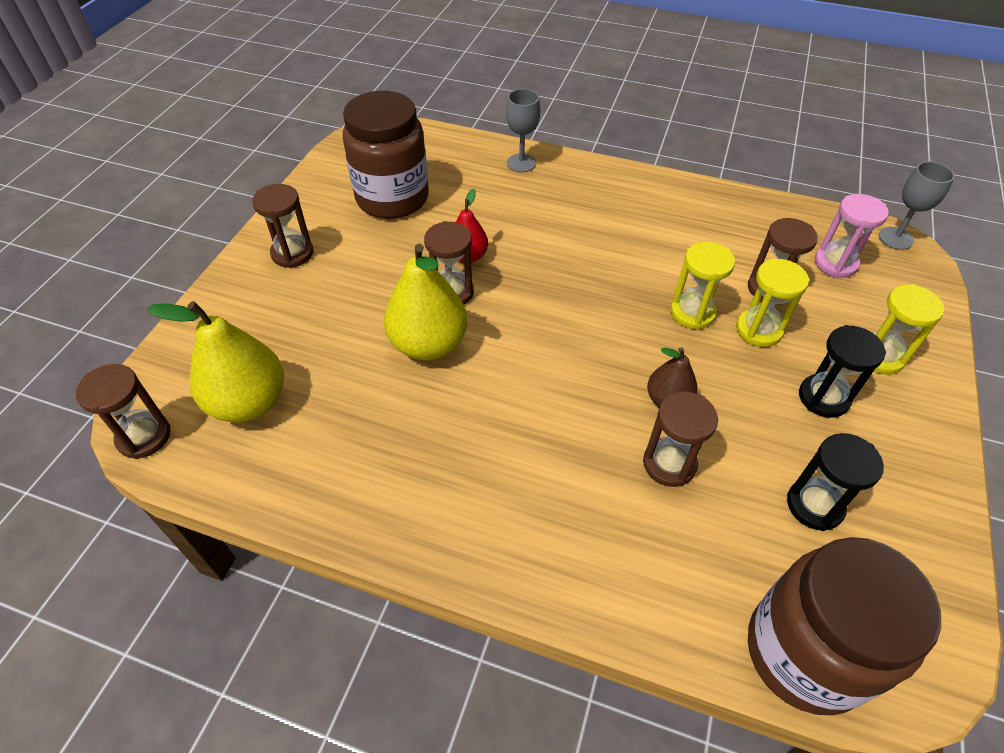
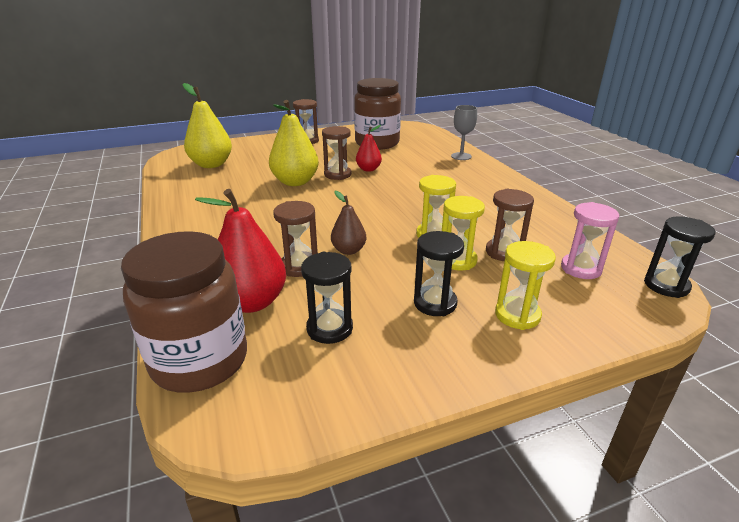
camera: 50 degrees right, 20 degrees down
(144, 436) = (172, 156): brown hourglass -> none
(716, 548) = (251, 302): none -> red pear
(895, 238) = (666, 285): grey goblet -> black hourglass

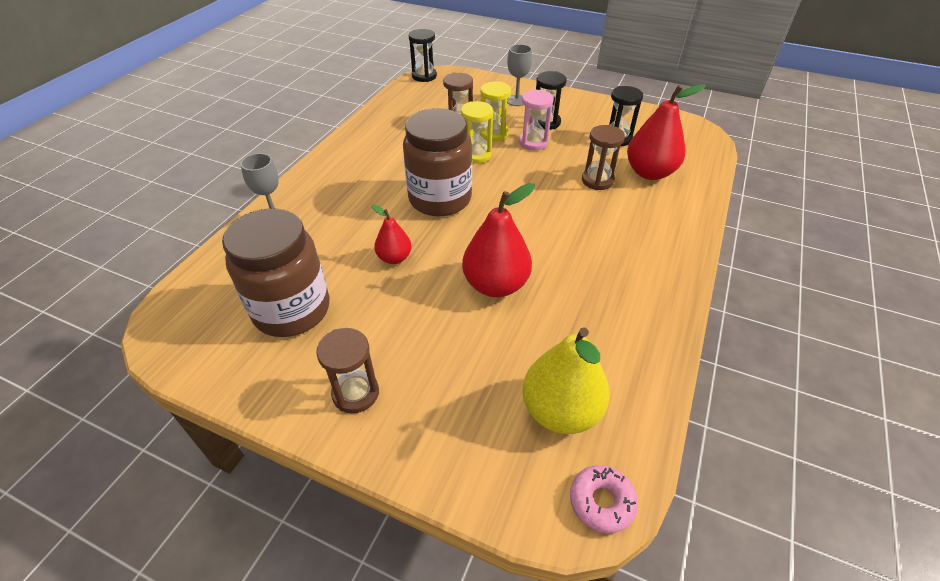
camera: 135 degrees left, 15 degrees up
(175, 156) = (601, 502): none -> pink donut
(200, 361) = (698, 156): brown jar -> brown jar (440, 199)
(295, 182) = (495, 285): yellow pear -> red pear
(337, 174) = (437, 269): brown hourglass -> none
(348, 250) = (549, 175): brown pear -> none
(517, 315) = (516, 100): yellow hourglass -> grey goblet
(581, 268) = (441, 98): pink hourglass -> pink hourglass (533, 142)

